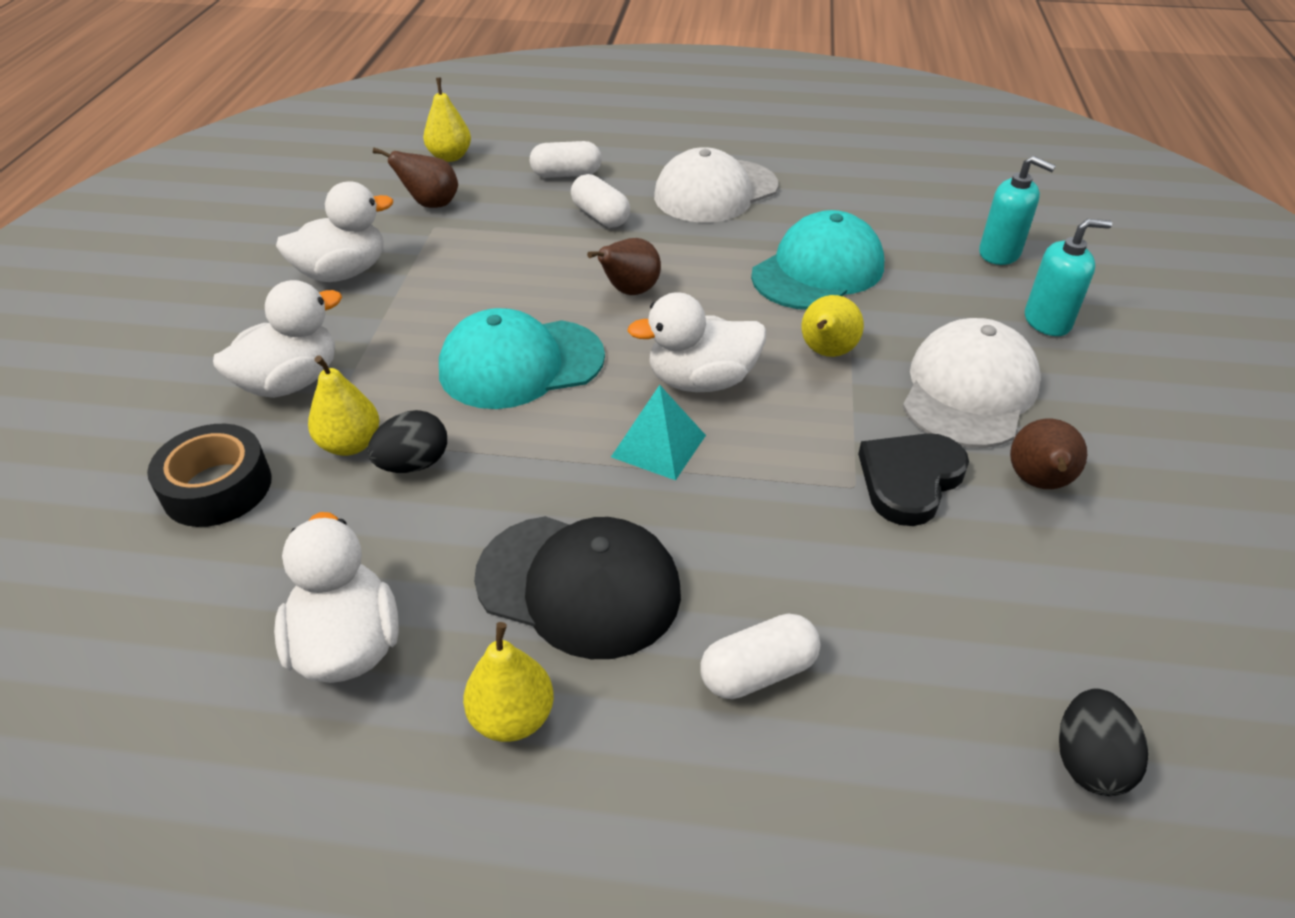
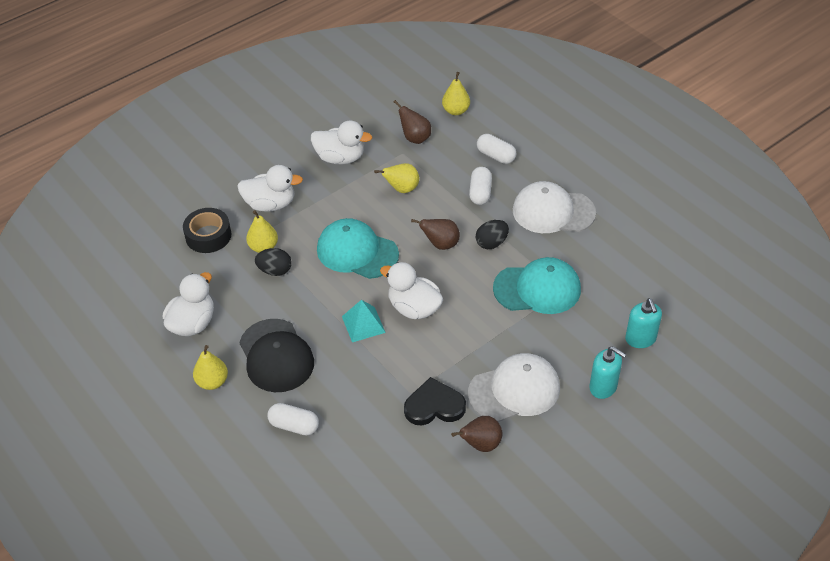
camera: 45 degrees right, 5 degrees up
(826, 353) = (481, 331): yellow pear -> yellow pear (402, 189)
(1088, 761) = (353, 530): black egg -> black egg (491, 243)

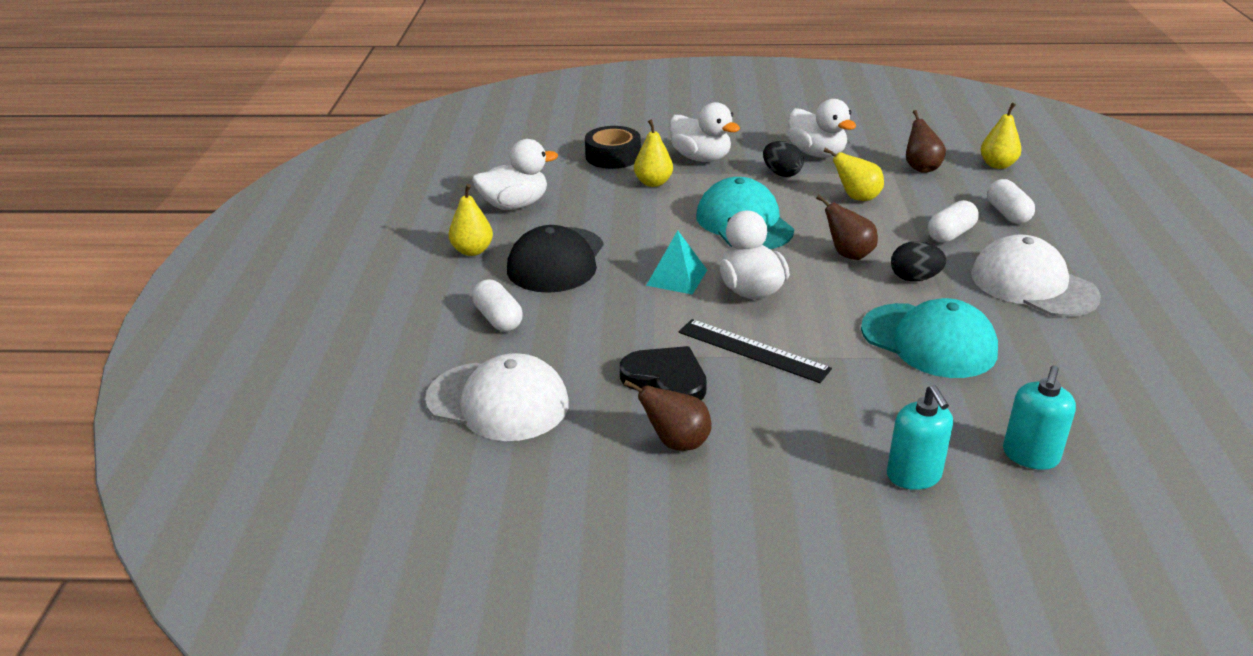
camera: 40 degrees right, 15 degrees down
(275, 270) = (641, 202): black egg -> black egg (781, 173)
(458, 354) = (753, 350): none -> black ruler
(514, 390) = (783, 416): white cap -> white cap (498, 401)

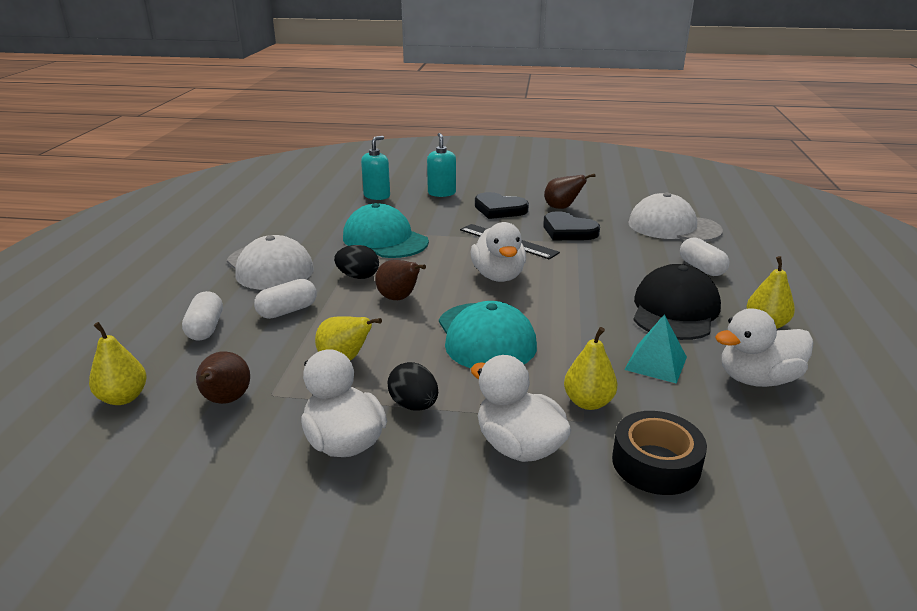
camera: 175 degrees left, 5 degrees down
(676, 277) = (560, 289): turquoise pyramid -> turquoise pyramid (656, 363)
(786, 429) = (499, 209): none -> black heart

